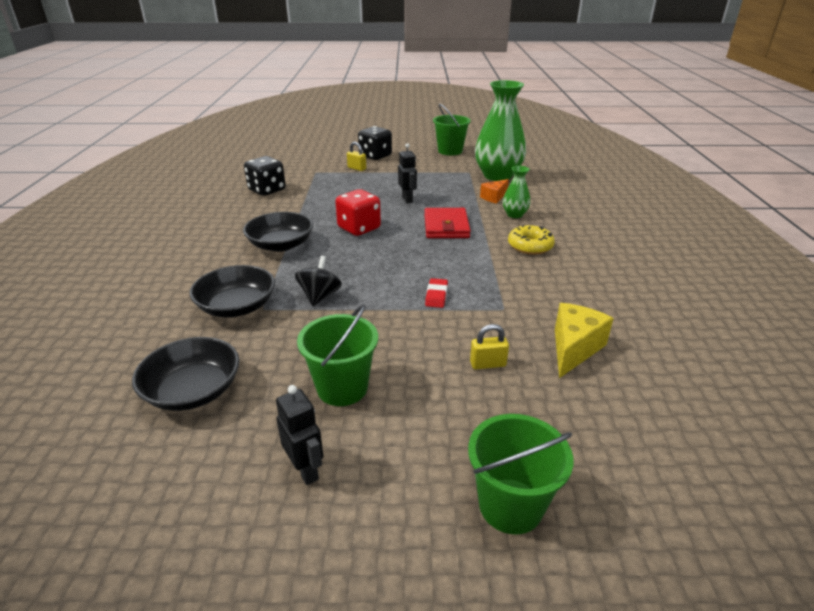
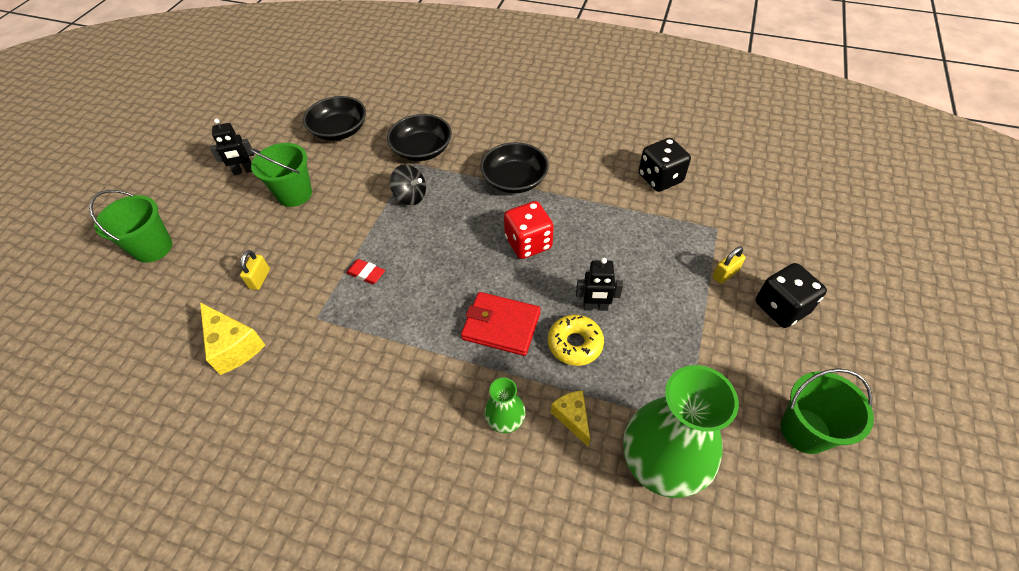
camera: 110 degrees right, 20 degrees up
(494, 197) = (572, 418): orange cheese -> yellow cheese
(530, 246) = (414, 397): yellow donut -> yellow donut (575, 344)

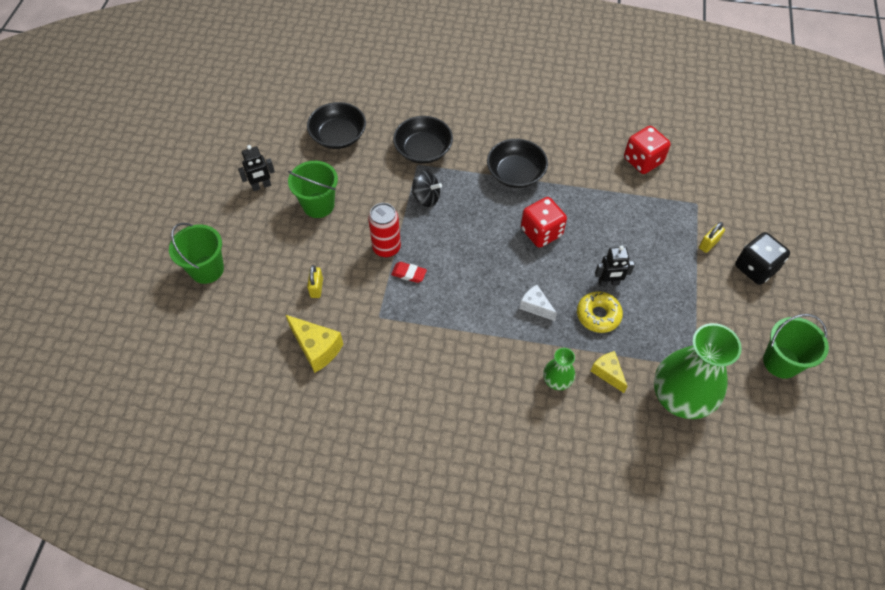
camera: 10 degrees left, 5 degrees up
(351, 244) = (386, 248): none -> red can
(501, 325) = (535, 307): red wallet -> white cheese
(660, 178) = (643, 161): black dice -> red dice

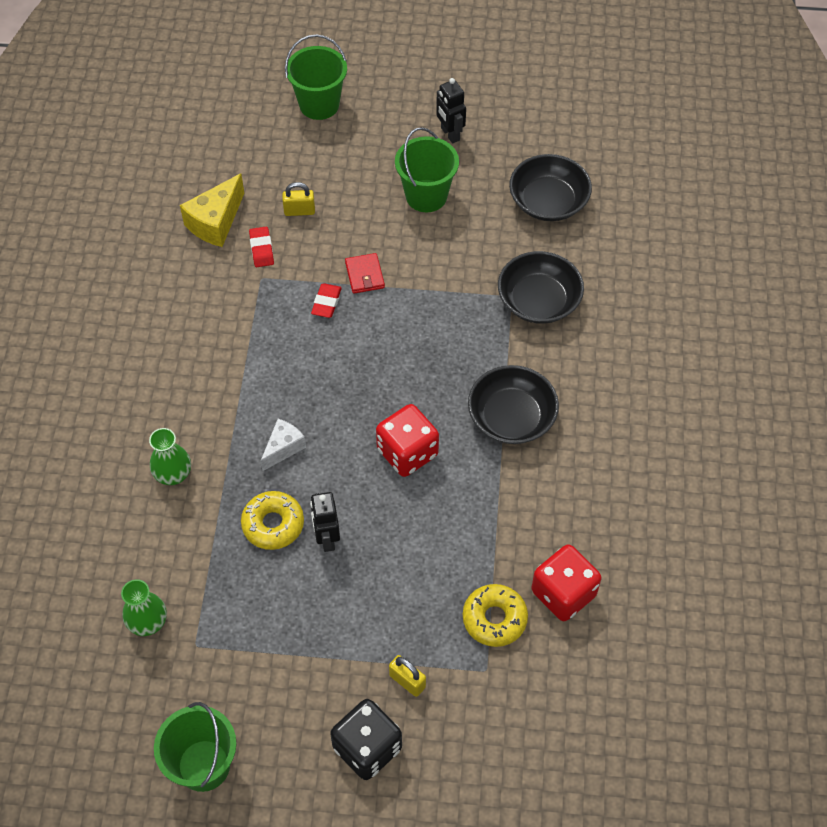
camera: 85 degrees right, 0 degrees up
(350, 315) = (261, 249): none -> red eraser
(386, 248) = (364, 275): red can -> red wallet
(426, 197) = (453, 311): black spinning top -> none
(608, 373) = (184, 534): yellow cheese -> none
(662, 196) = (494, 619): none -> yellow donut
(680, 398) = (148, 622): green vase -> green vase, size x0.47

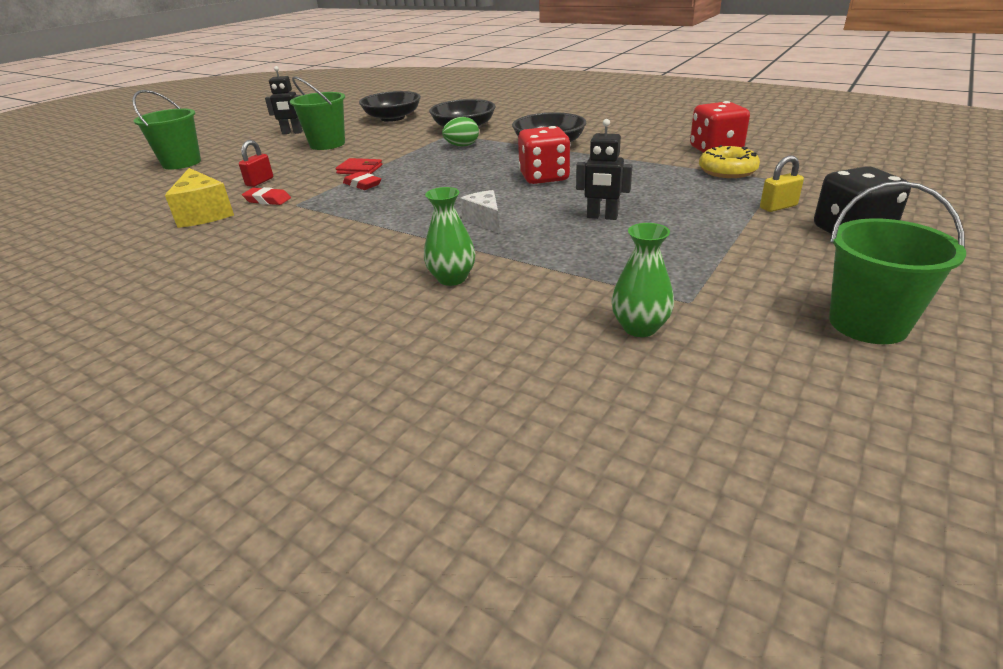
camera: 60 degrees left, 25 degrees down
(273, 524) = (565, 237): yellow donut -> none
(299, 211) = (260, 182): yellow padlock -> red padlock
(474, 331) = (462, 146): none -> green egg

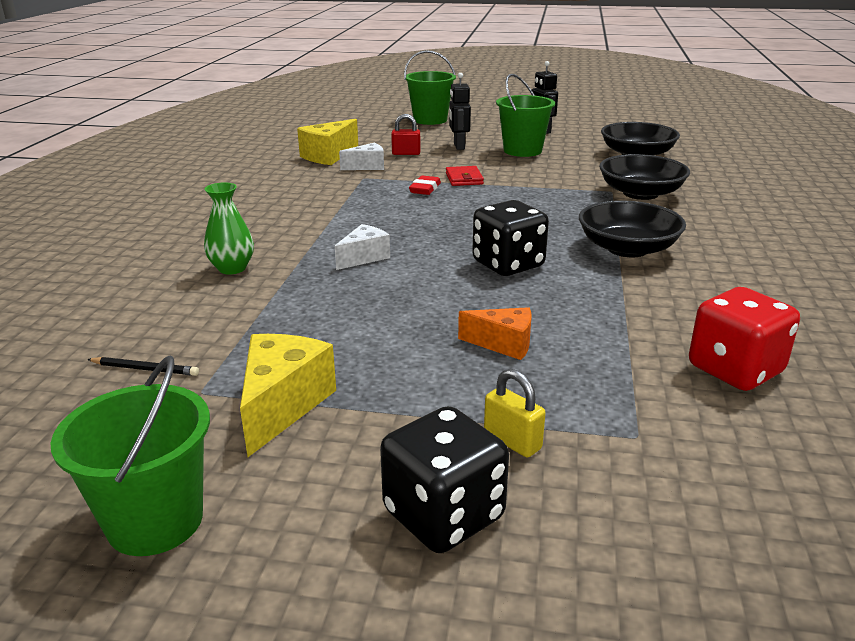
camera: 65 degrees right, 5 degrees down
(267, 200) = (367, 166): red eraser -> white cheese
(462, 146) = (576, 205): green egg -> none
(544, 177) = (508, 264): red dice -> black dice
(602, 217) = (405, 315): black robot -> black robot (458, 146)
(640, 327) = (145, 369): green vase -> black pencil
(662, 194) = (503, 344): none -> orange cheese
(720, 270) = (282, 405): none -> yellow cheese
(727, 171) = (639, 387): yellow donut -> none

